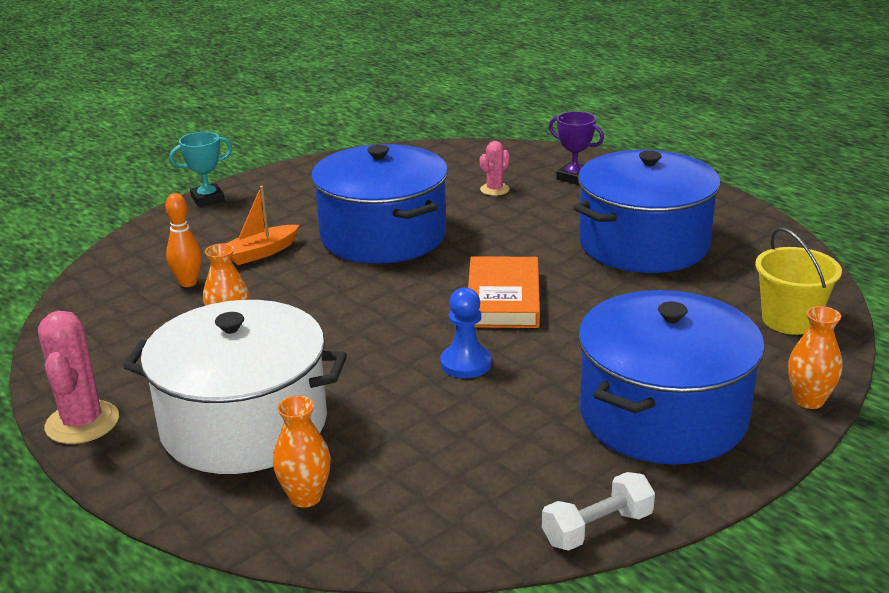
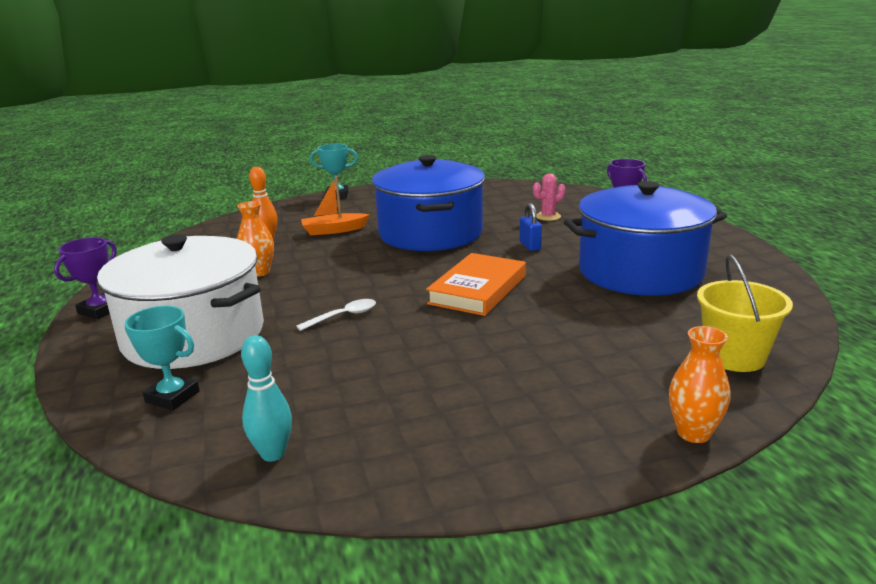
camera: 25 degrees right, 5 degrees down
(82, 423) = (100, 310): pink cactus -> purple trophy
(306, 497) = (172, 397): orange vase -> turquoise trophy
(391, 361) = (343, 316): none -> white spoon
(465, 363) = (398, 329): blue pawn -> none
(476, 522) = (273, 454): none -> turquoise bowling pin
(509, 233) = (530, 246): none -> blue padlock
(597, 528) = (367, 492): white dumbbell -> none
(663, 415) = (528, 409): blue pot -> none

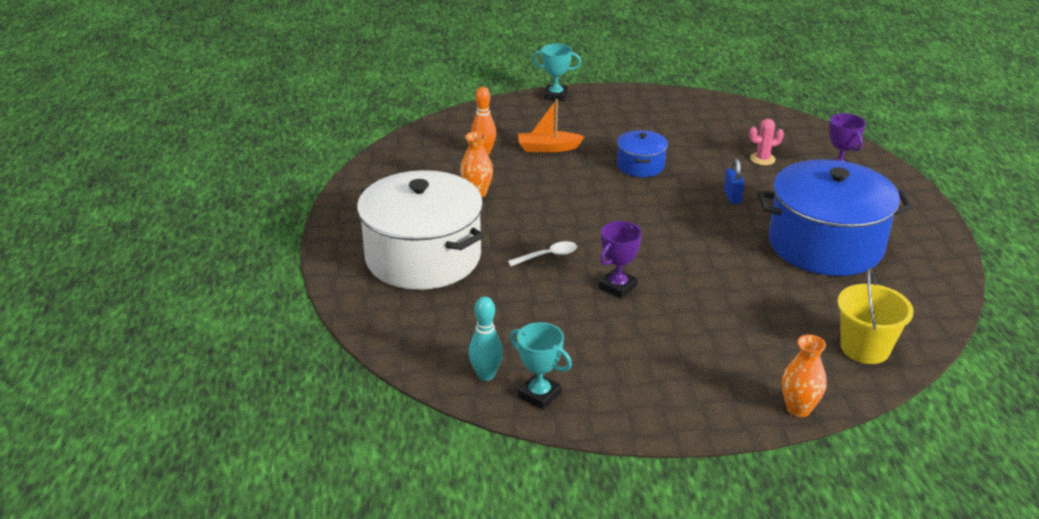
camera: 10 degrees right, 10 degrees up
(100, 310) = (343, 218): purple trophy -> purple trophy (617, 287)
(172, 397) = (411, 315): turquoise trophy -> turquoise trophy (539, 395)
(430, 233) = (640, 166): blue pot -> blue pot, size x0.47
(478, 290) = (669, 244): orange book -> none

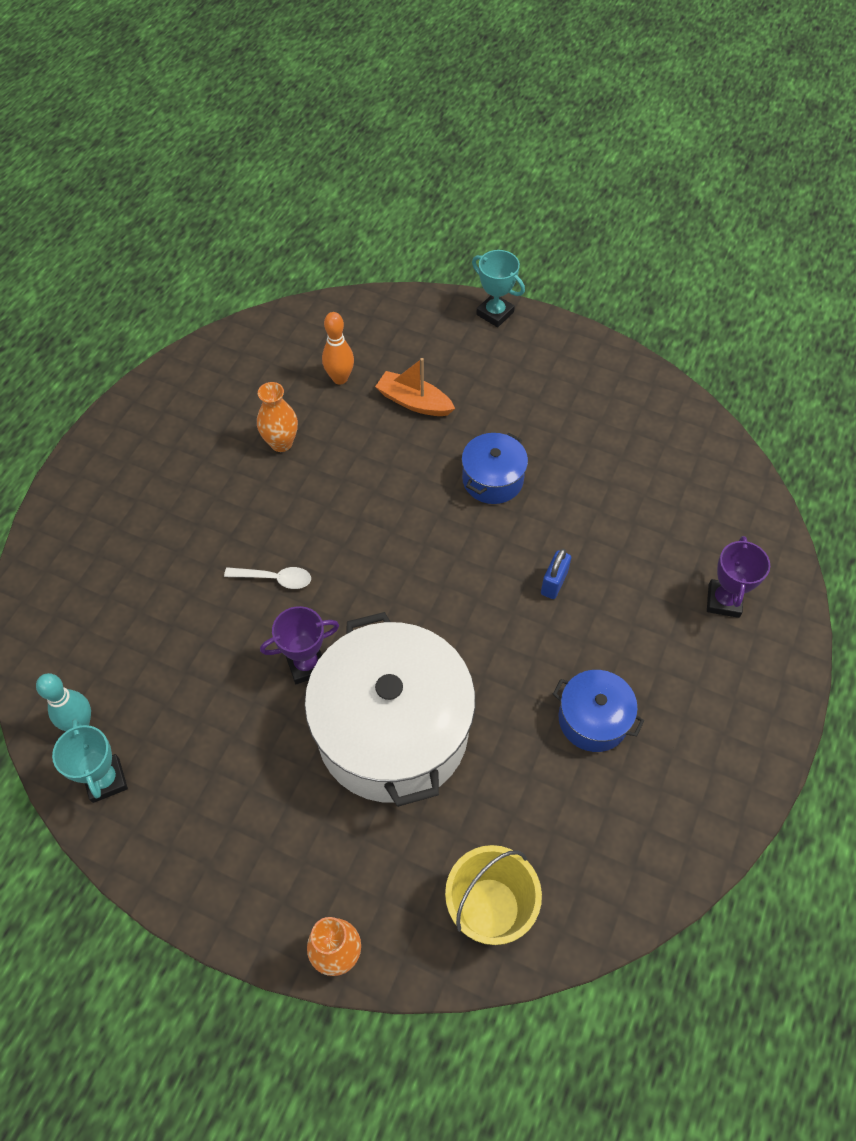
camera: 30 degrees right, 25 degrees up
(423, 257) = (153, 518): white pot -> white pot (392, 730)
(762, 159) = (647, 535): pink cactus -> none
(825, 245) = (593, 719): blue pot -> blue pot, size x0.47

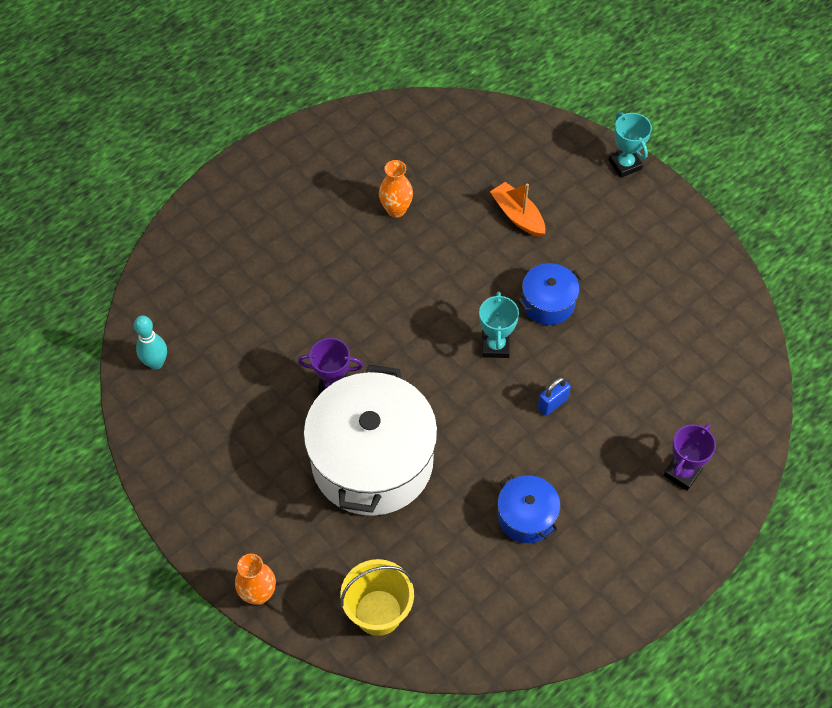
camera: 25 degrees right, 0 degrees up
(106, 780) = (156, 410): turquoise trophy -> turquoise trophy (495, 346)
(275, 579) = (340, 314): white spoon -> none
(340, 378) = (468, 174): orange bowling pin -> none

